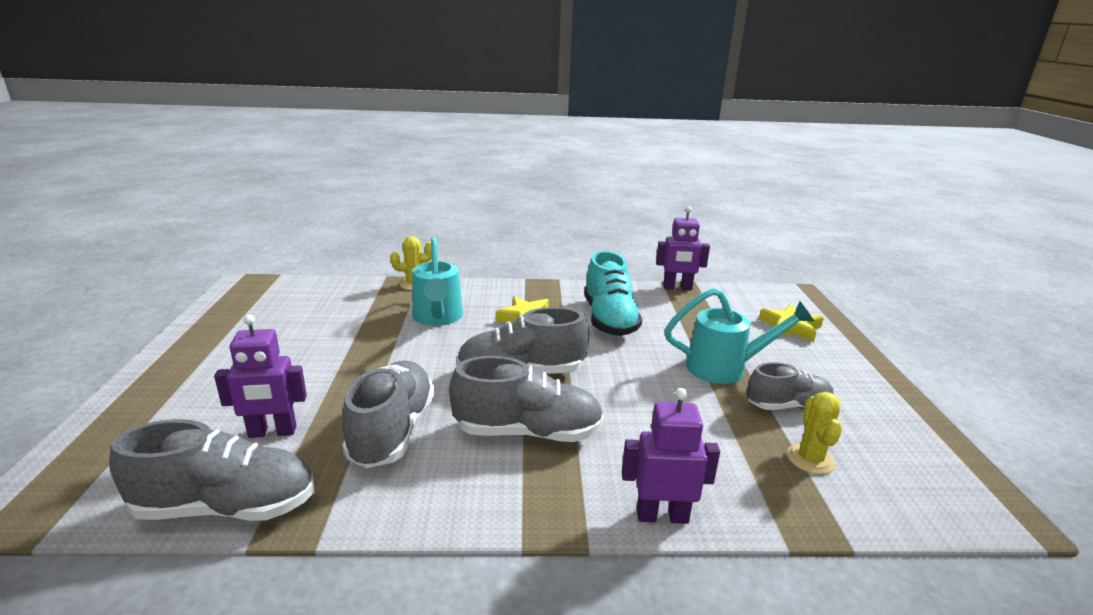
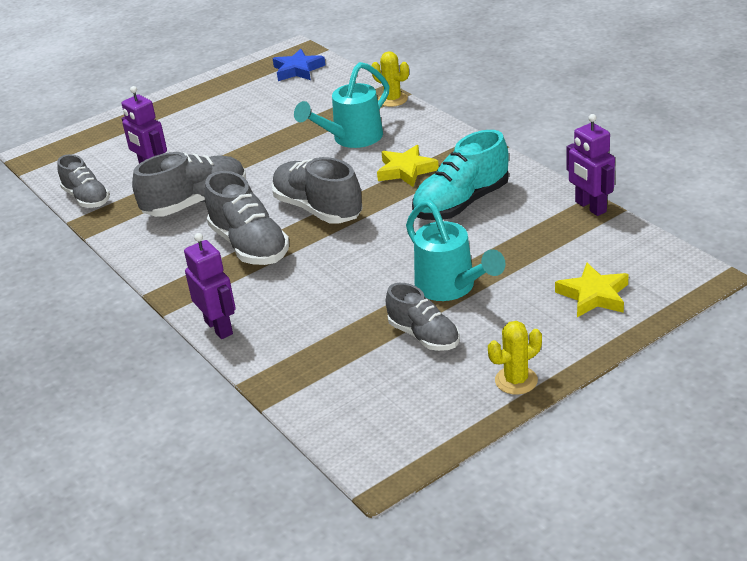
camera: 60 degrees right, 10 degrees up
(227, 507) = (87, 198): grey shoe -> grey shoe, size x0.65
(279, 295) = (298, 70): none -> blue star
(810, 459) = (353, 366): yellow cactus -> yellow cactus (516, 380)

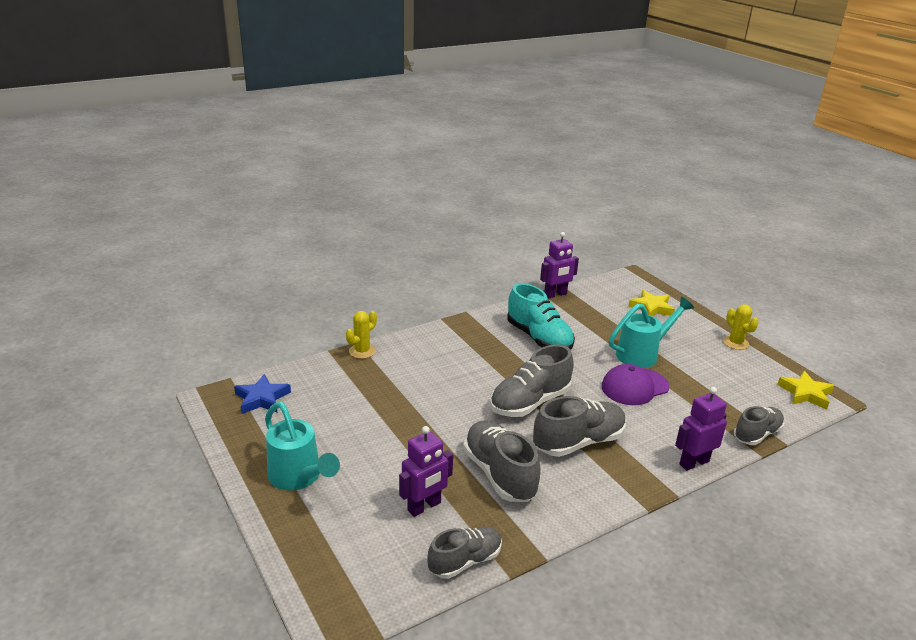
camera: 90 degrees left, 5 degrees down
(352, 139) = (420, 377): turquoise watering can -> turquoise watering can (299, 477)
(367, 282) = (634, 387): none -> purple cap
(406, 170) = (484, 356): yellow star -> yellow star (805, 393)
(424, 336) = (696, 369): grey shoe -> grey shoe (757, 434)

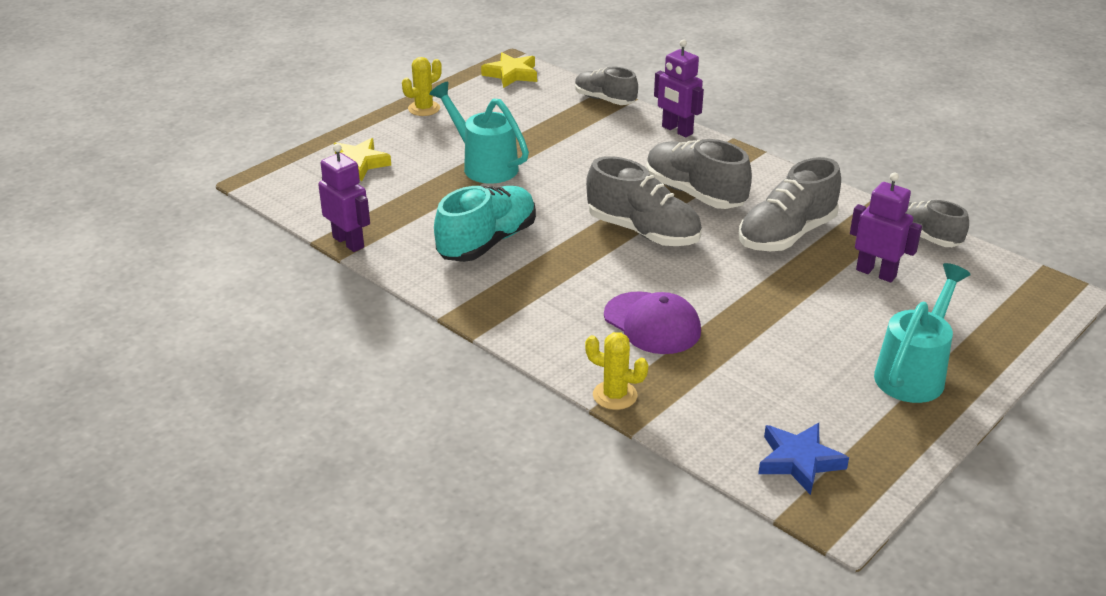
camera: 105 degrees left, 5 degrees up
(634, 387) = (562, 167): purple cap -> purple cap (652, 323)

